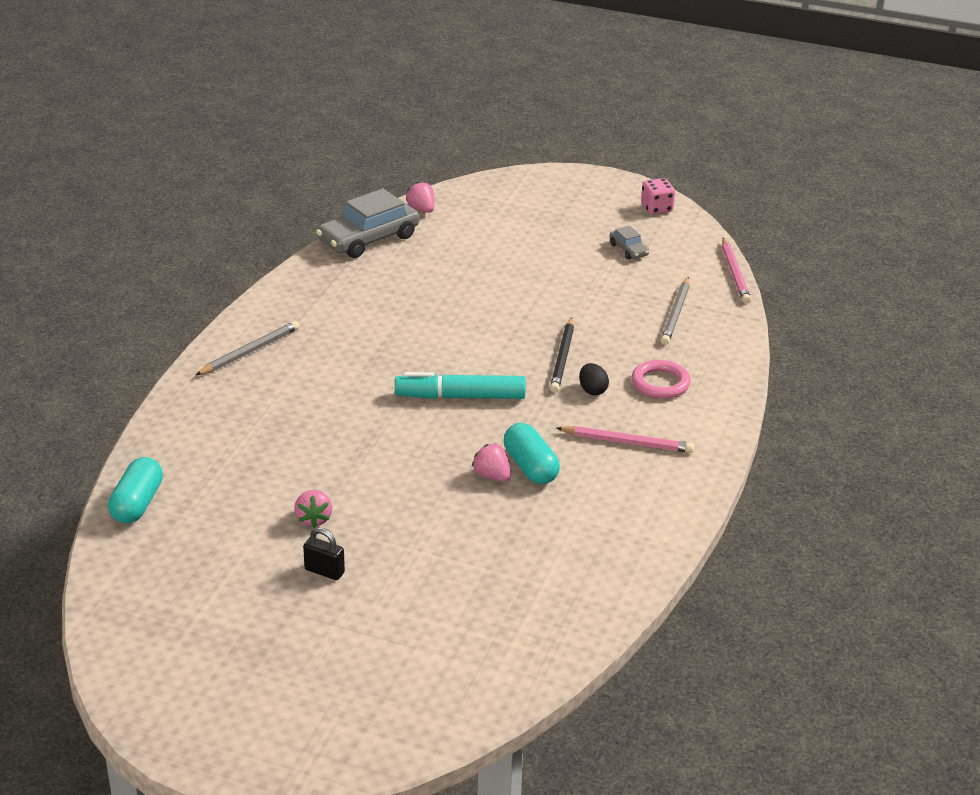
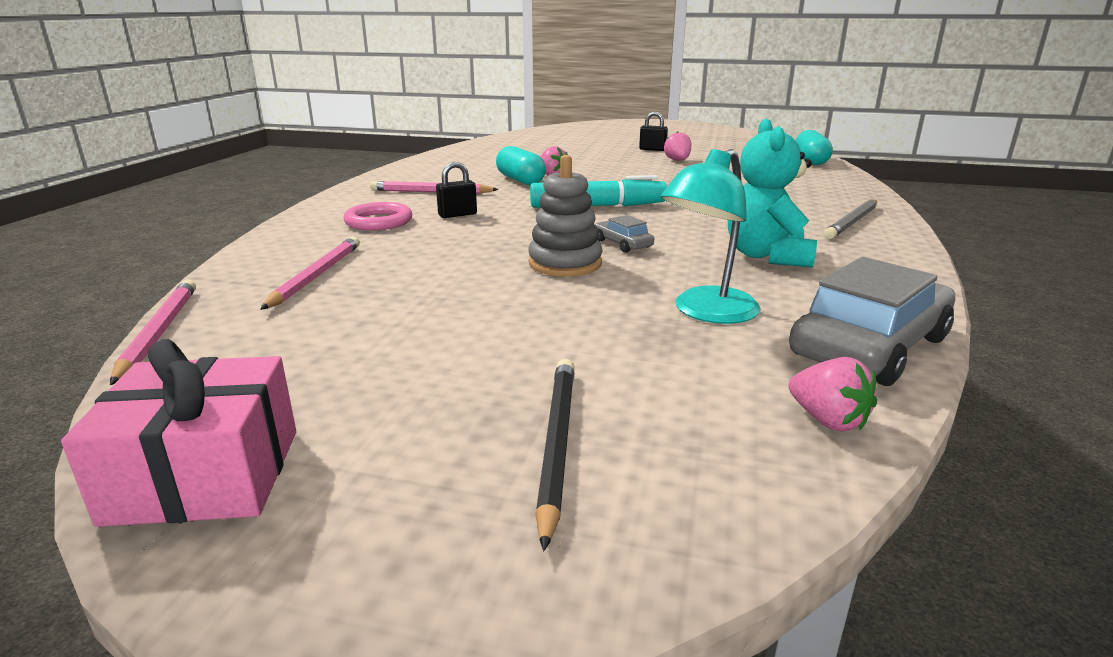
camera: 175 degrees right, 10 degrees down
(361, 312) = (767, 256): none -> turquoise teddy bear
(436, 265) = (706, 312): none -> turquoise lamp
(508, 314) = (565, 263): none -> grey stacking toy
(562, 358) = (489, 233): black pencil -> black pencil (557, 444)
(592, 390) = (457, 215): black egg -> black padlock
(628, 250) = (343, 360): grey car -> grey car (622, 244)
(656, 208) = (205, 475): pink dice -> pink gift
(675, 314) = (316, 276): grey pencil -> pink pencil

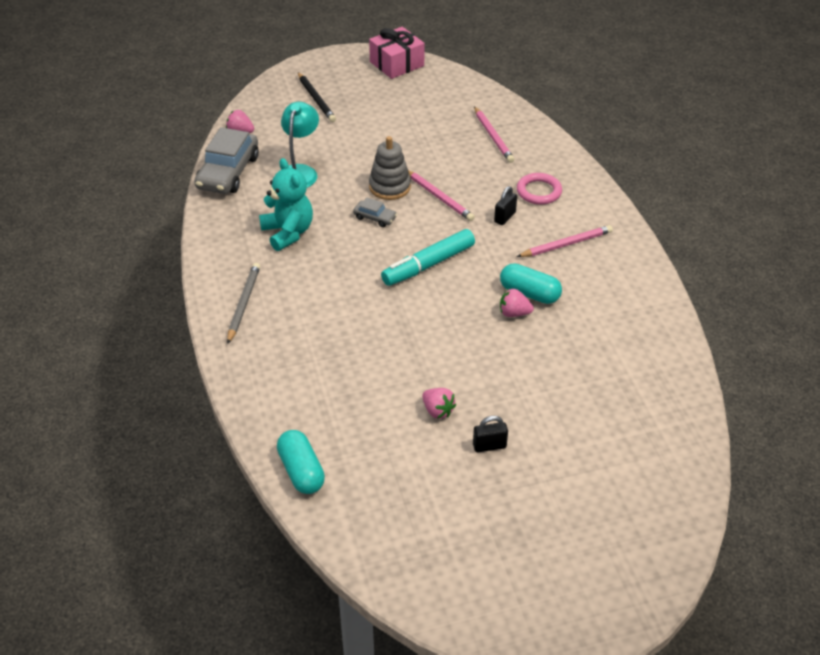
camera: 150 degrees right, 20 degrees up
(159, 332) = (495, 91): pink pencil -> pink pencil (439, 197)

